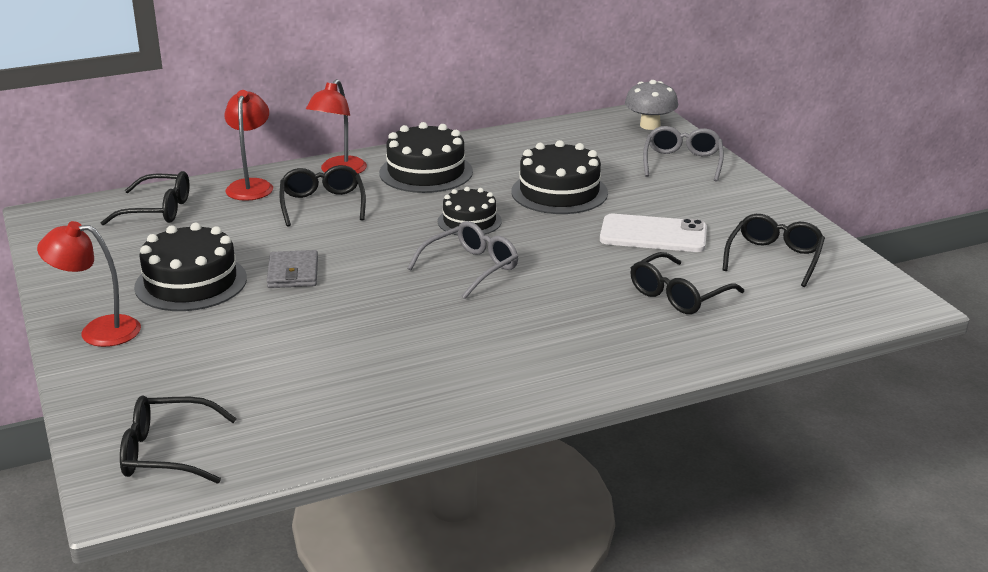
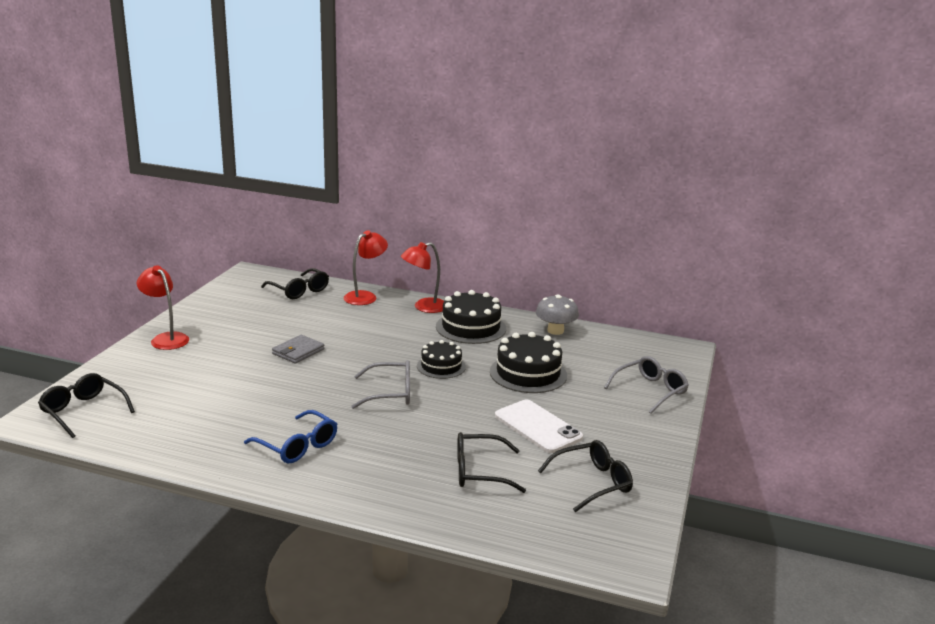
camera: 40 degrees right, 5 degrees down
(191, 282) = (245, 334): black cake -> none
(322, 205) = (381, 322): black glasses -> none
(479, 359) = (297, 446): none -> blue glasses
(650, 125) = (674, 357): grey mushroom -> grey mushroom (555, 331)

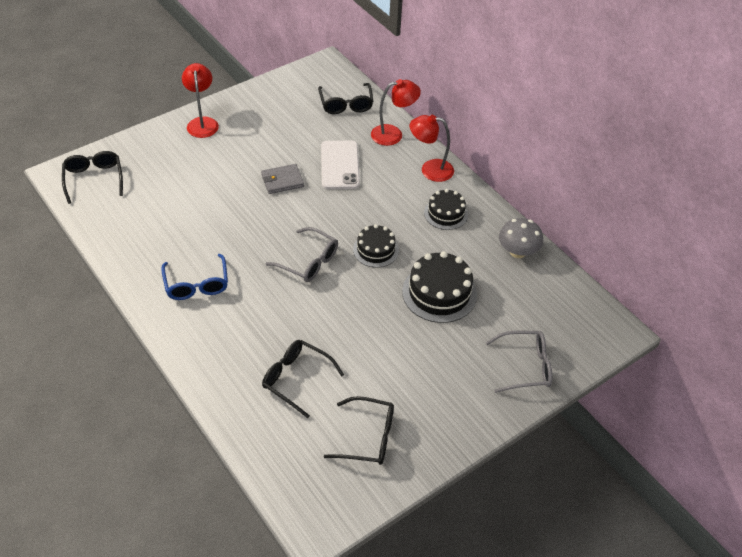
camera: 35 degrees right, 25 degrees up
(471, 327) = (446, 213): black cake -> black cake, size x0.64
(538, 427) = (386, 357): white phone -> white phone (340, 165)

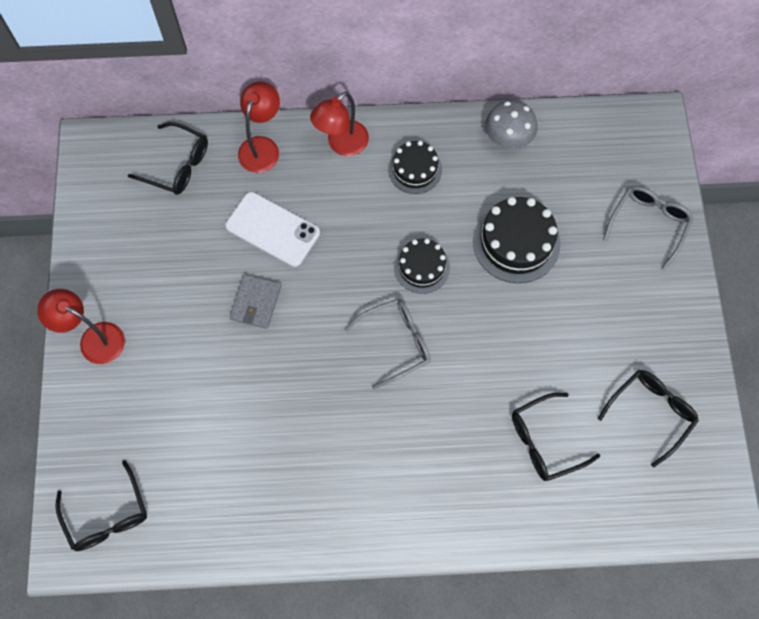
camera: 55 degrees left, 20 degrees up
(94, 180) = (107, 515): black glasses -> black glasses turned 135 degrees counterclockwise
(196, 284) = (355, 476): blue glasses -> none

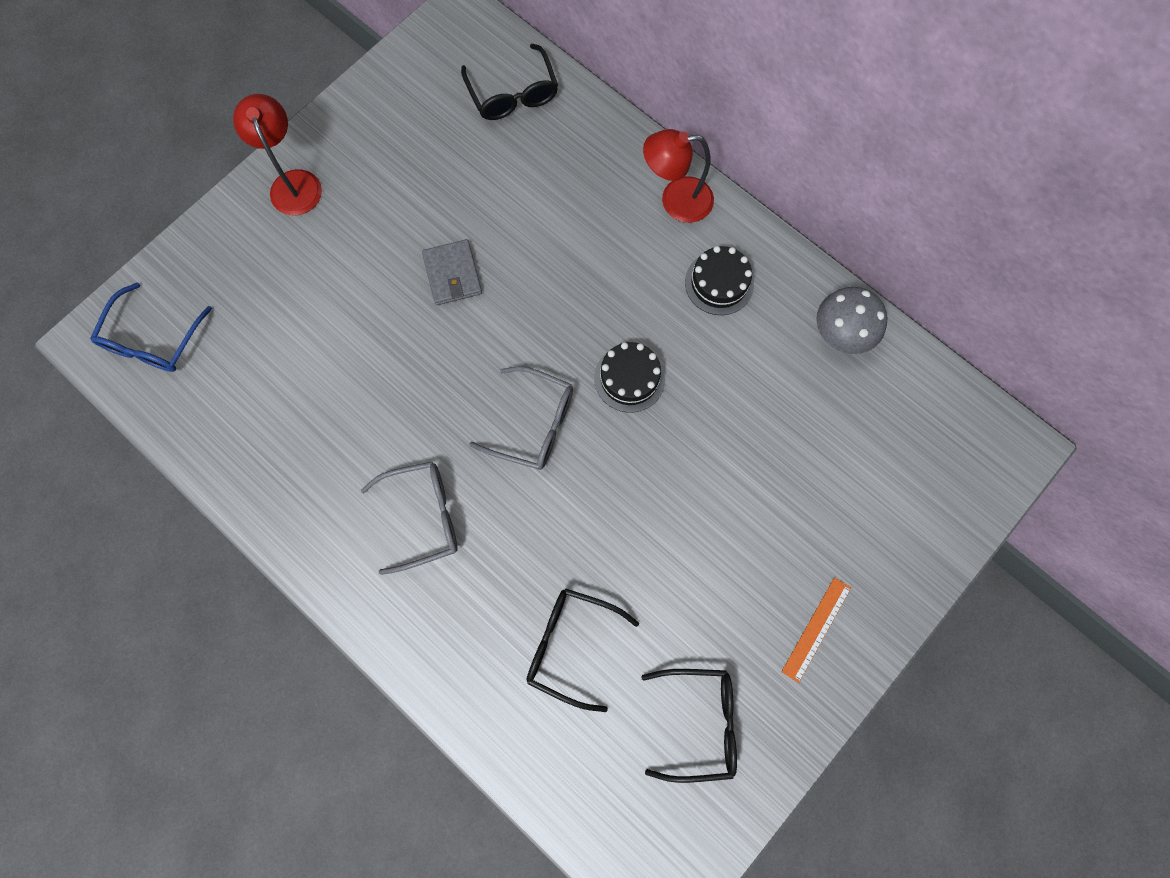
camera: 45 degrees right, 5 degrees up
(107, 515) = (153, 339): black glasses -> blue glasses
(256, 302) = (452, 274): grey wallet -> grey wallet turned 75 degrees counterclockwise
(262, 146) = (602, 140): red lamp -> none
(272, 229) = (534, 223): white phone -> none
(516, 242) = (743, 438): black cake -> none
(648, 225) = (894, 544): grey glasses -> grey glasses (422, 517)
(656, 306) = (816, 629): none -> orange ruler

